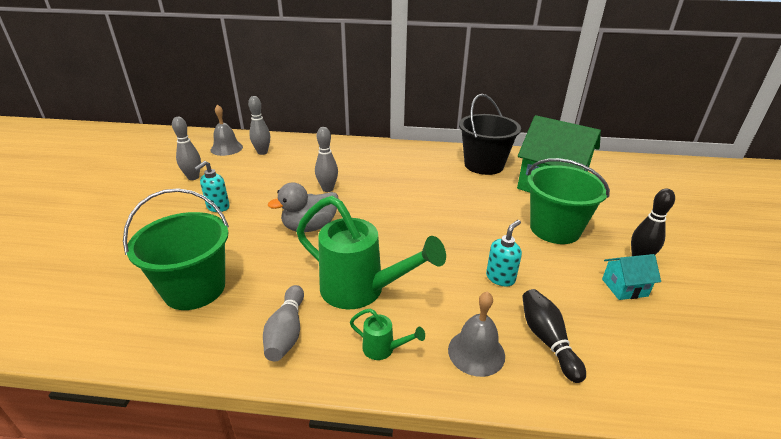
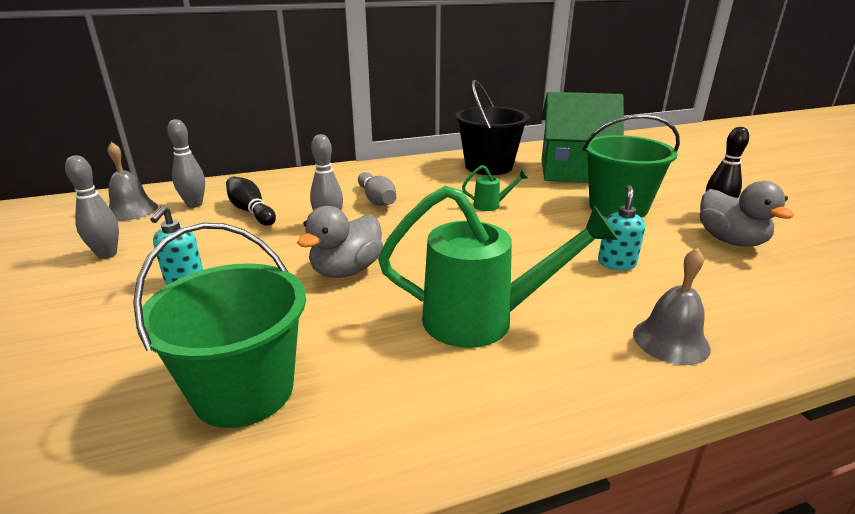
camera: 25 degrees left, 5 degrees down
(286, 332) = (436, 397): grey bowling pin -> grey bowling pin (377, 200)
(384, 349) = (574, 373): green watering can -> green watering can (491, 205)
(547, 340) = (720, 306): black bowling pin -> black bowling pin (251, 211)
(624, 287) = (730, 240): turquoise house -> grey duck

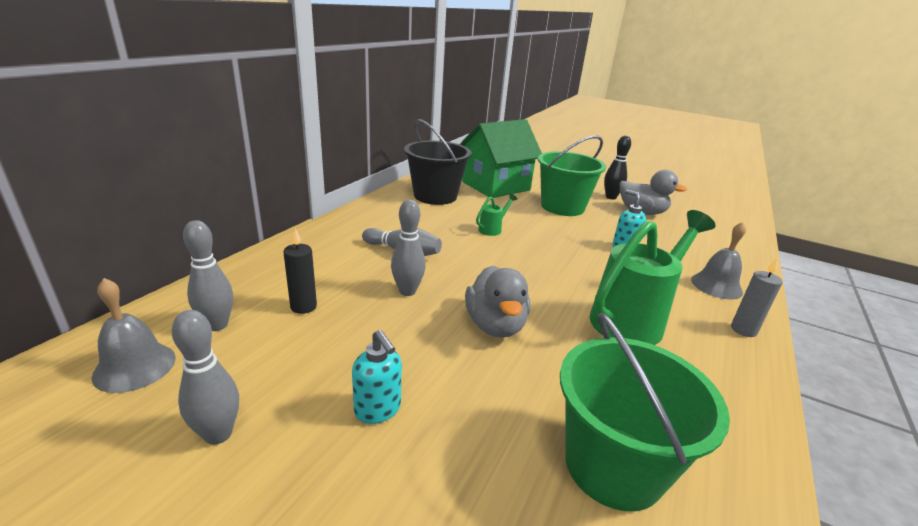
camera: 45 degrees left, 0 degrees up
(251, 211) = (303, 307): black bowling pin -> black candle
(604, 390) = (743, 330): none -> grey candle

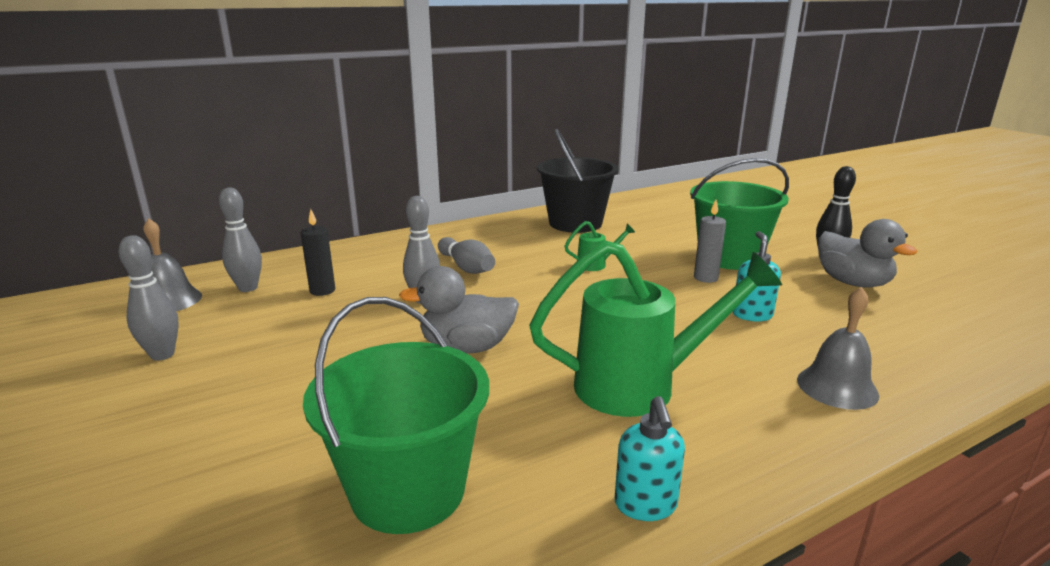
camera: 35 degrees right, 5 degrees down
(378, 410) = (277, 376): turquoise soap dispenser -> turquoise soap dispenser (645, 505)
(495, 186) = (667, 223): green house -> none
(495, 325) = (467, 347): grey duck -> grey duck turned 60 degrees clockwise
(743, 330) = (793, 443): grey candle -> grey candle (705, 278)

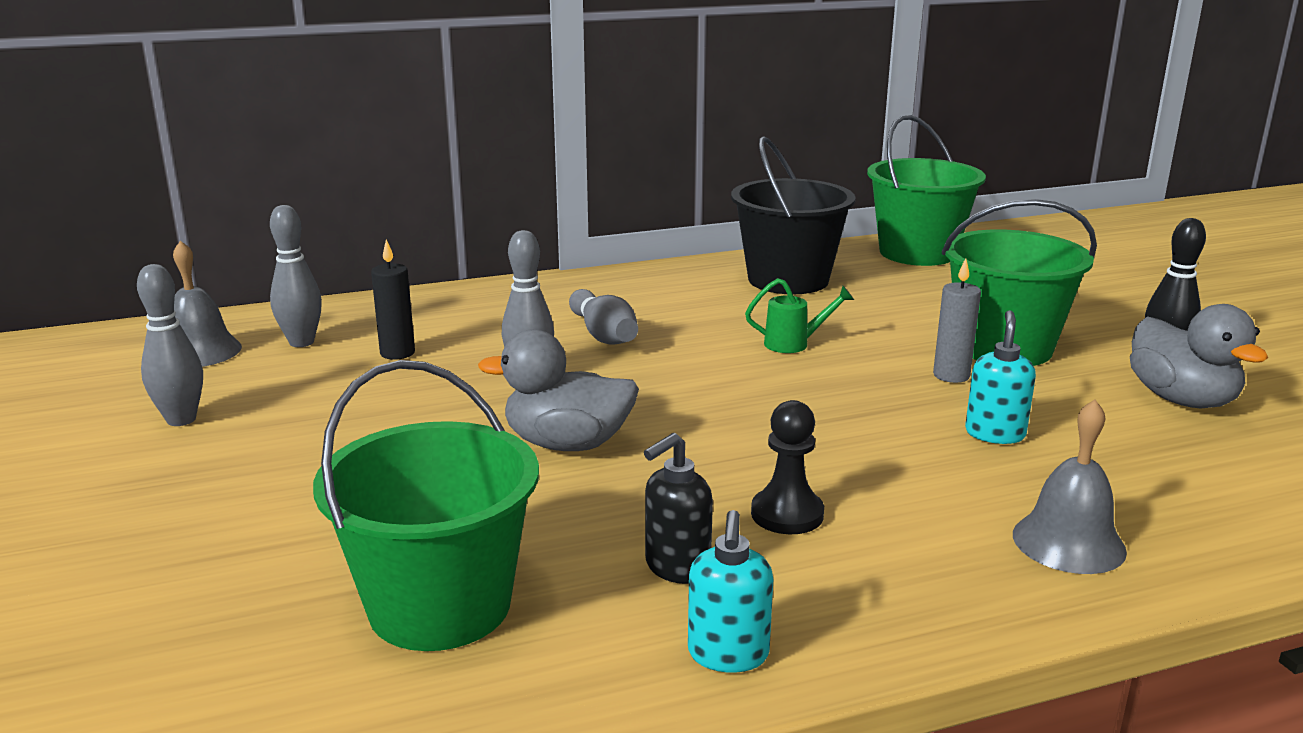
camera: 10 degrees right, 0 degrees up
(580, 436) = (676, 567): none -> black soap dispenser
(642, 386) = (787, 514): green watering can -> black pawn
(648, 202) = (917, 253): none -> green bucket

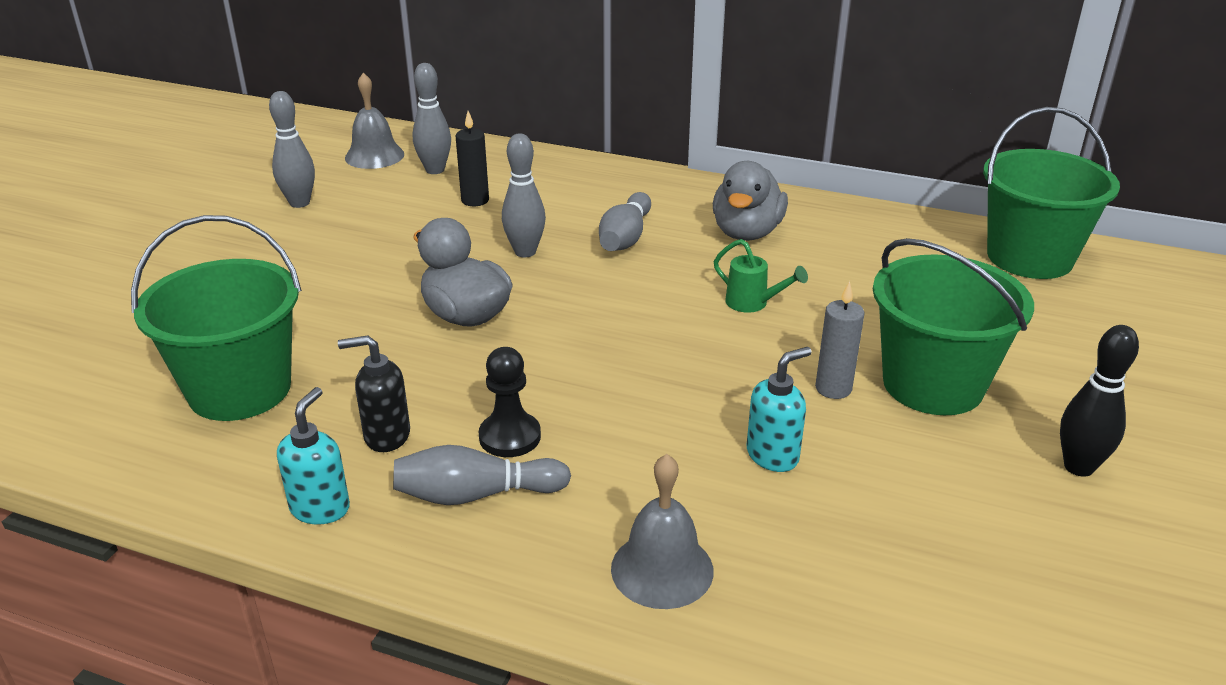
camera: 40 degrees right, 10 degrees up
(728, 655) = (320, 508): turquoise soap dispenser -> turquoise soap dispenser turned 150 degrees clockwise
(788, 280) = (853, 242): black bucket -> none
(842, 569) = (476, 494): none -> grey bowling pin
(1181, 400) = (1013, 512): grey duck -> grey duck (746, 233)

